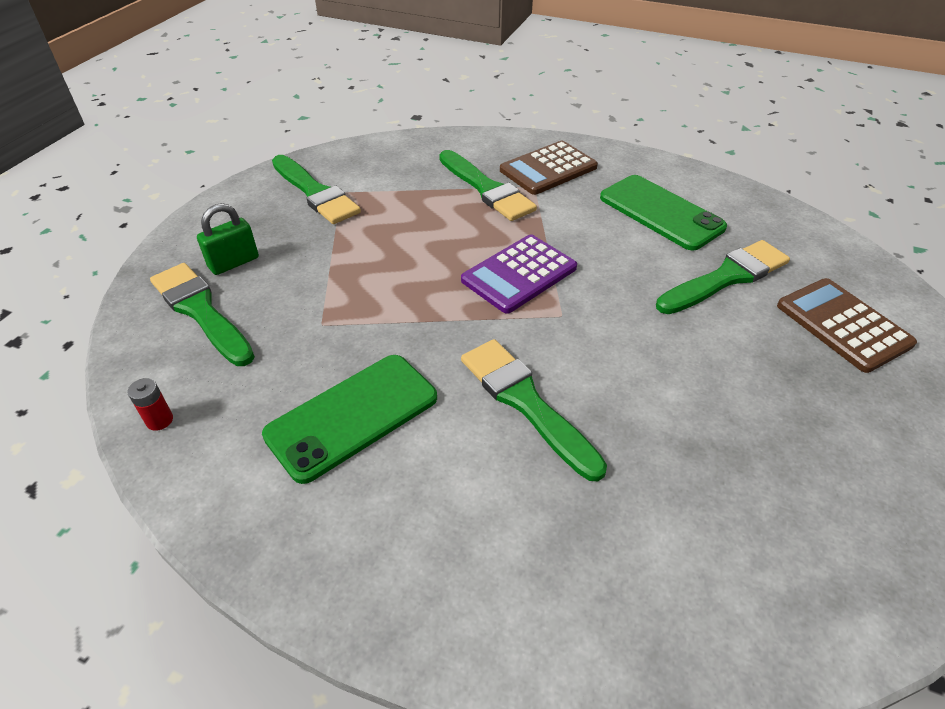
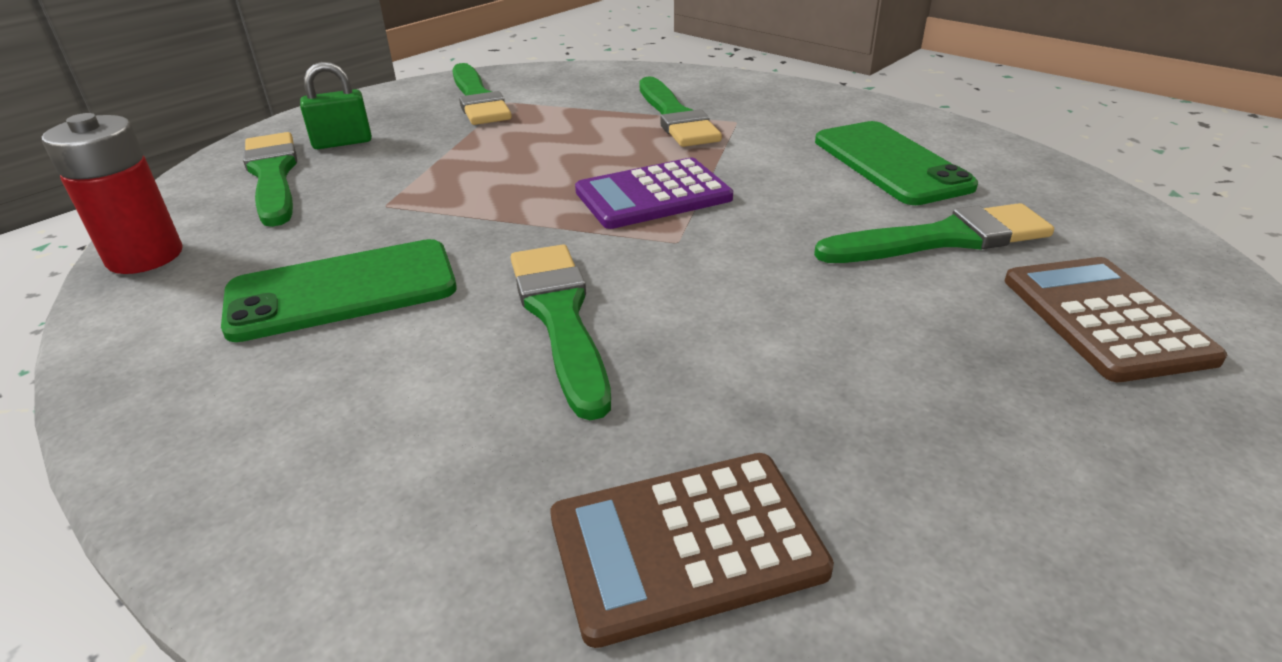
camera: 20 degrees right, 10 degrees down
(159, 420) = (145, 256): red battery -> red battery, size x2.23
(548, 169) = (767, 108): brown calculator -> brown calculator (686, 545)

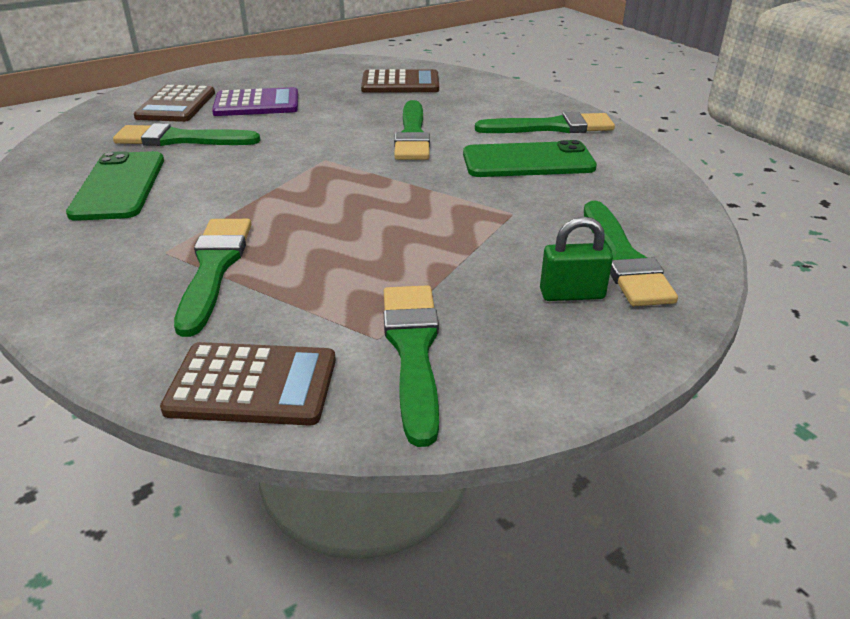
camera: 165 degrees left, 0 degrees up
(145, 256) = (672, 199): red battery -> none
(260, 398) = (551, 127): none -> green brush
(578, 75) = (252, 384): none -> brown calculator
(653, 195) = (313, 189): purple calculator -> purple calculator (256, 104)

